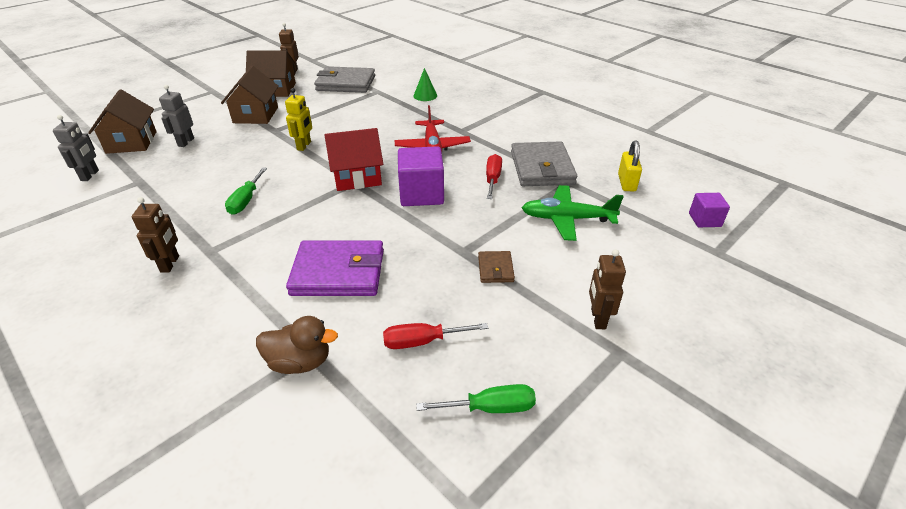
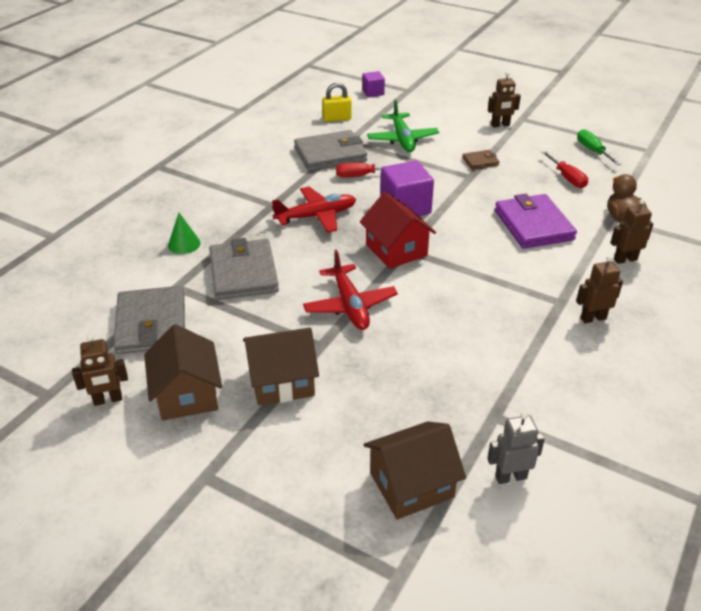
camera: 105 degrees left, 0 degrees up
(186, 142) = (385, 420): grey robot -> none
(224, 327) = (625, 259): none -> brown robot
(246, 201) = (477, 309): green screwdriver -> none
(304, 146) = (350, 305): yellow robot -> red plane
(375, 112) = (243, 273): none -> grey wallet

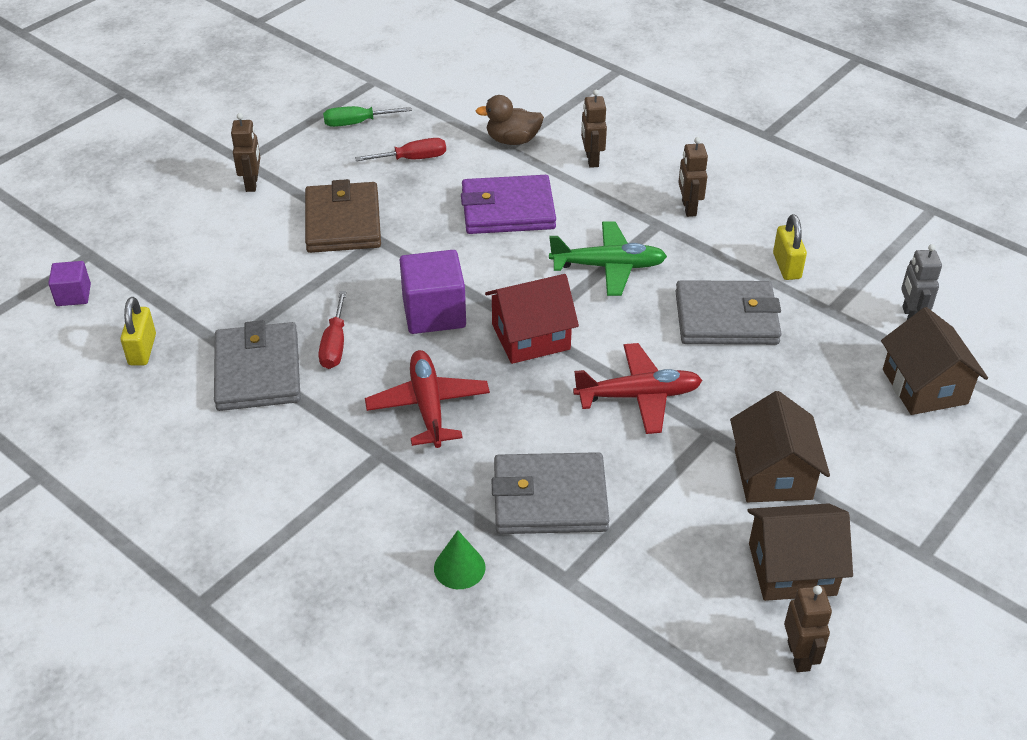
camera: 80 degrees left, 5 degrees up
(151, 324) = (649, 609): grey wallet -> grey wallet (726, 318)
(402, 139) = (247, 286): green plane -> green plane (609, 266)
(480, 161) = (343, 222): brown wallet -> brown wallet, size x2.08
(544, 384) = (786, 266): none -> yellow padlock

